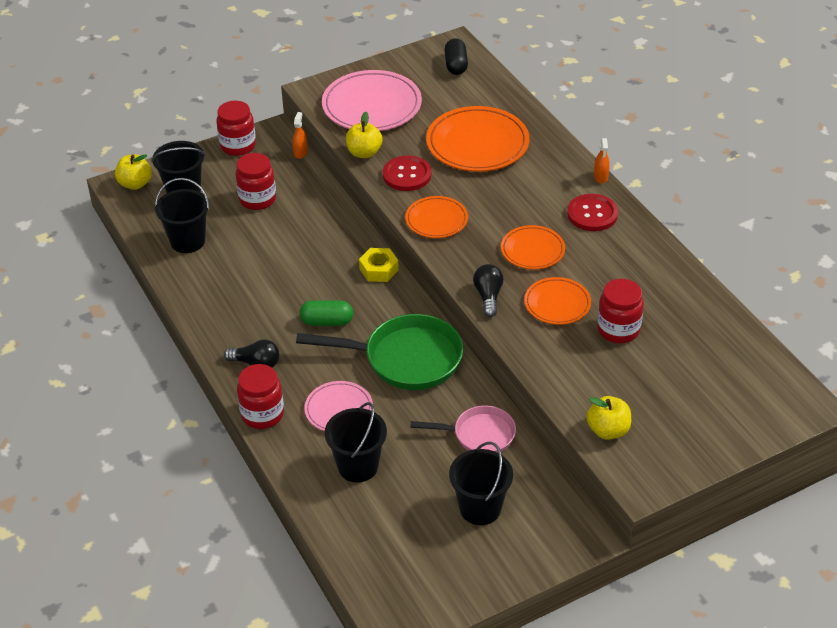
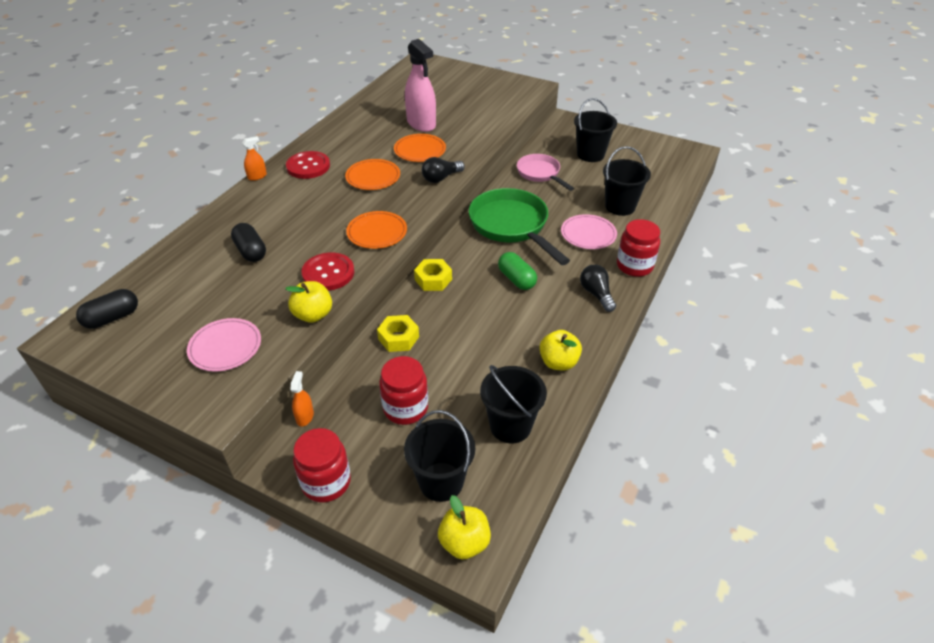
camera: 125 degrees left, 0 degrees up
(300, 153) = (305, 416): orange spray bottle -> orange spray bottle turned 120 degrees clockwise
(329, 222) = (398, 338): none -> yellow nut
(372, 106) = (225, 347): pink plate -> pink plate, size x0.58
(477, 143) = (251, 251): orange plate -> black capsule
(608, 430) = (507, 104): yellow apple -> yellow apple (558, 362)
(618, 330) = (421, 124): red jar -> pink spray bottle

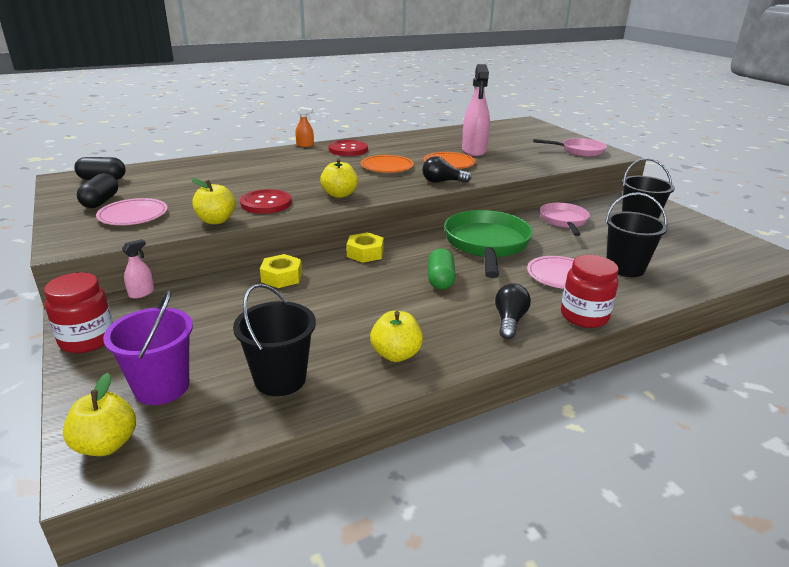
camera: 35 degrees right, 15 degrees down
(251, 251) = (236, 177): black capsule -> black capsule (101, 202)
(305, 416) = (141, 293): orange spray bottle -> pink spray bottle
(377, 232) = (339, 194): orange plate -> yellow apple
(405, 408) = (216, 323): red jar -> none
(441, 481) = (162, 387): black bucket -> purple bucket
(503, 91) = (579, 151): none -> pink pan

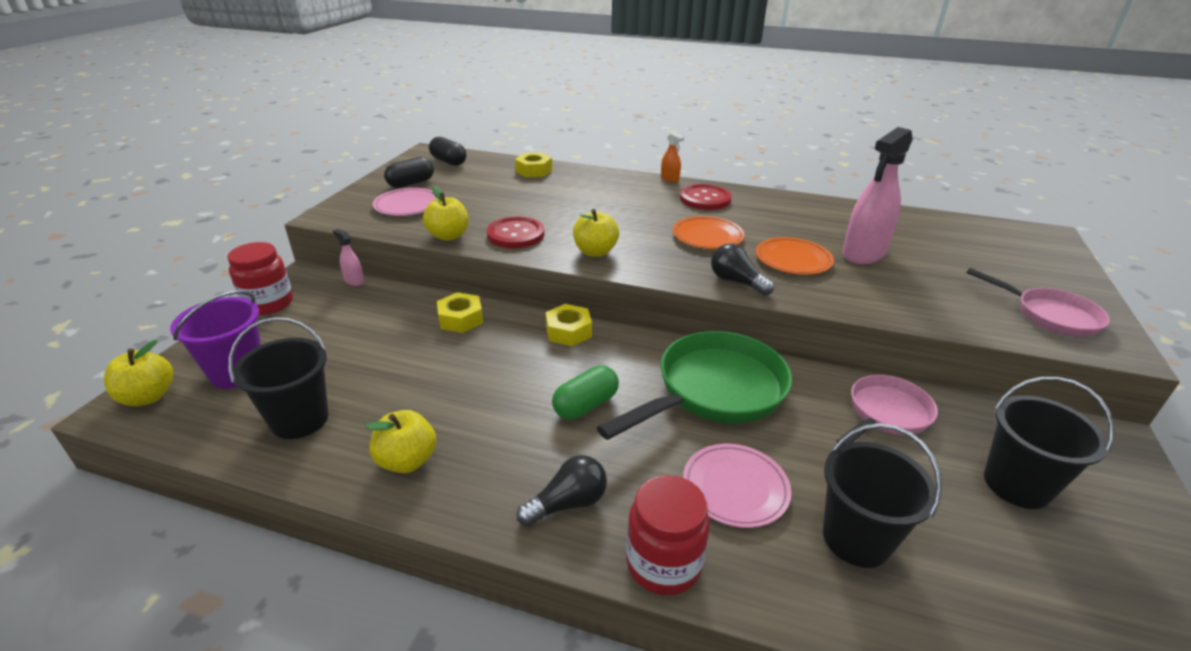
camera: 45 degrees right, 5 degrees up
(141, 293) = (354, 281): pink spray bottle -> pink spray bottle turned 135 degrees counterclockwise
(195, 165) = (534, 171): none -> yellow nut

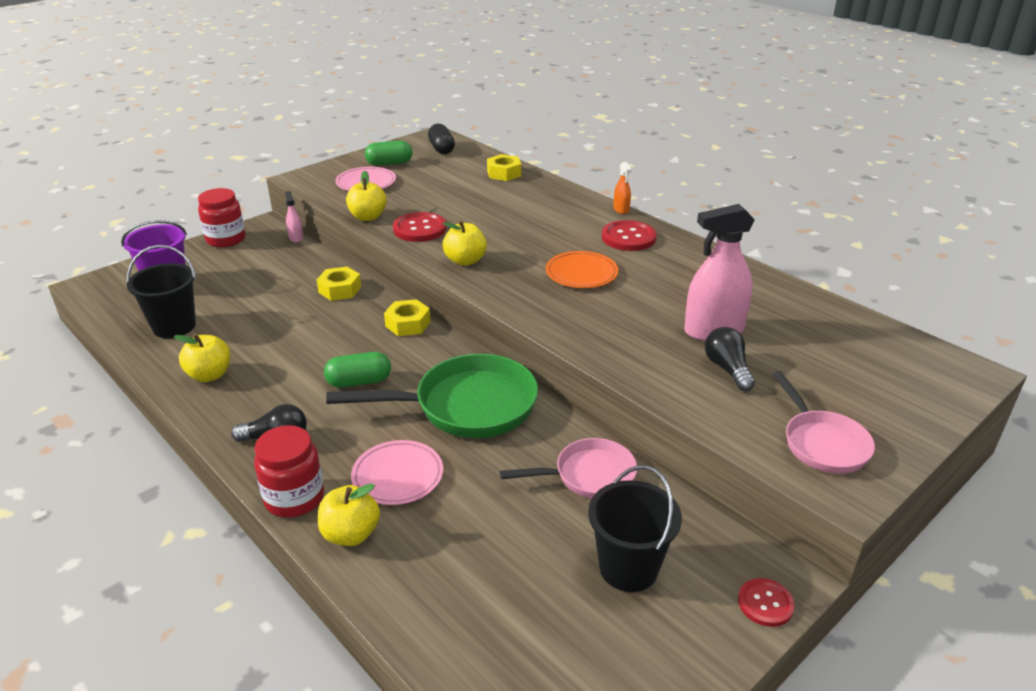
camera: 30 degrees right, 0 degrees up
(148, 397) = (108, 283): yellow apple -> yellow apple (351, 534)
(411, 183) = (389, 163): black capsule -> green capsule
(736, 282) = (551, 319): black light bulb -> black light bulb (727, 369)
(793, 259) = (632, 316): orange plate -> none
(856, 539) = (442, 543): black bucket -> none
(1131, 466) = (765, 603): none -> red button

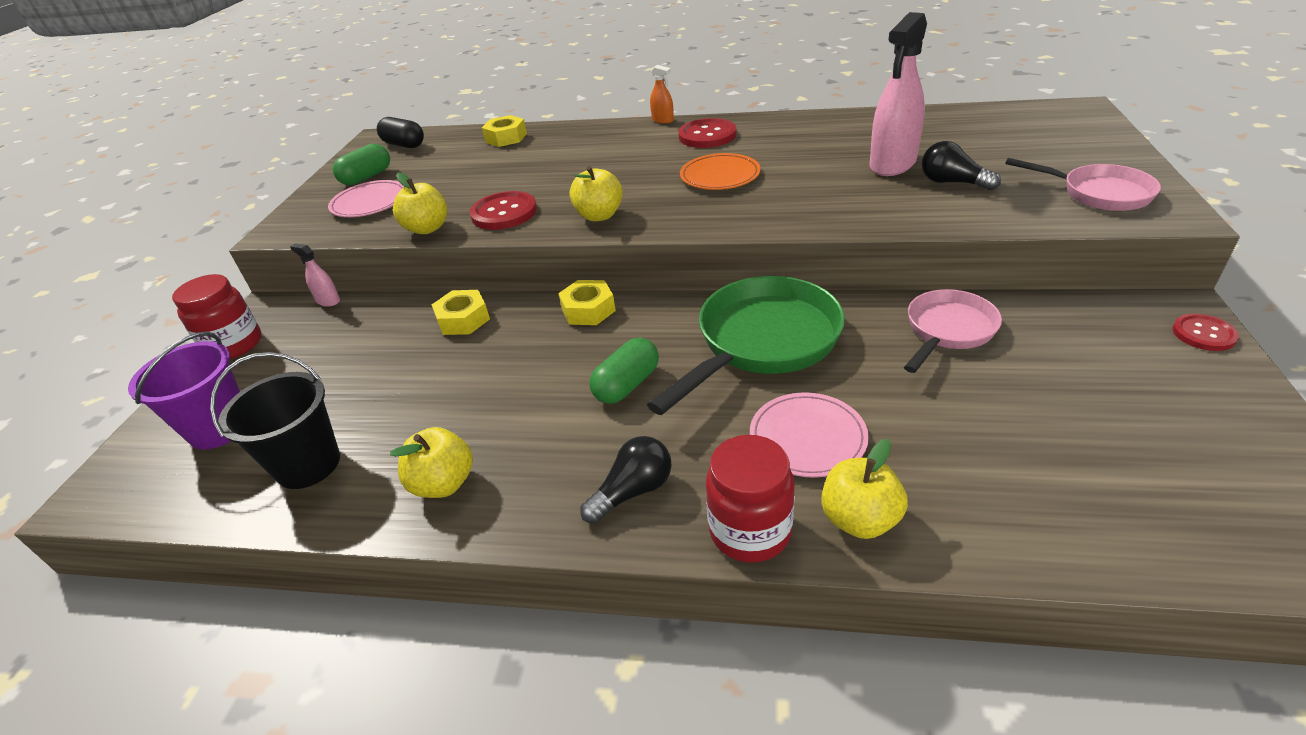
camera: 35 degrees left, 5 degrees up
(628, 568) = (1094, 375): black bucket -> none

